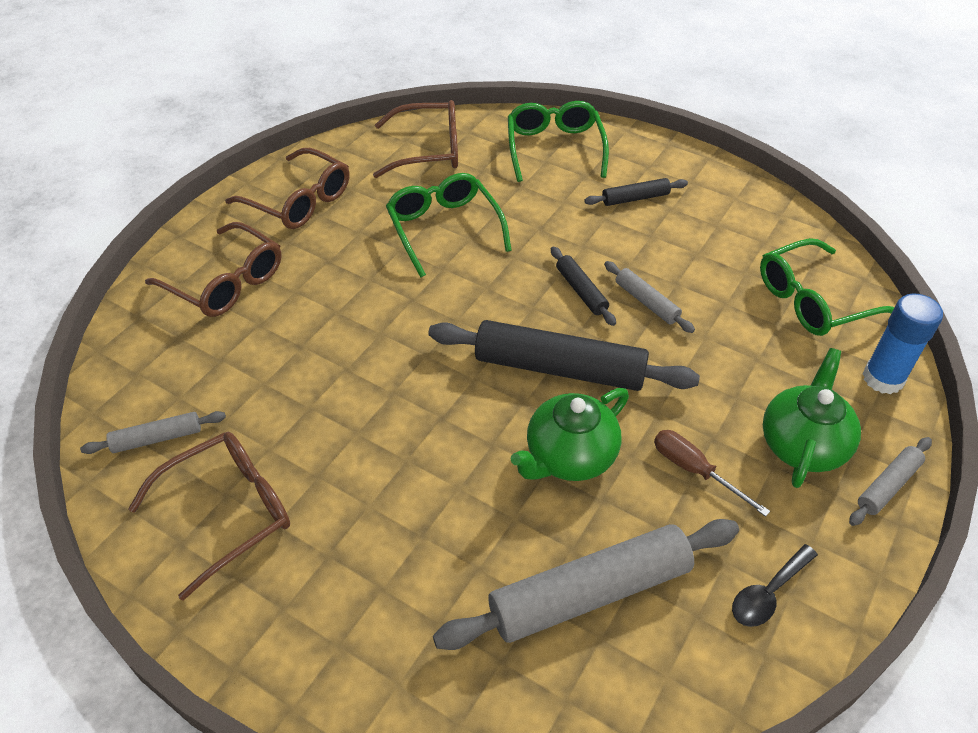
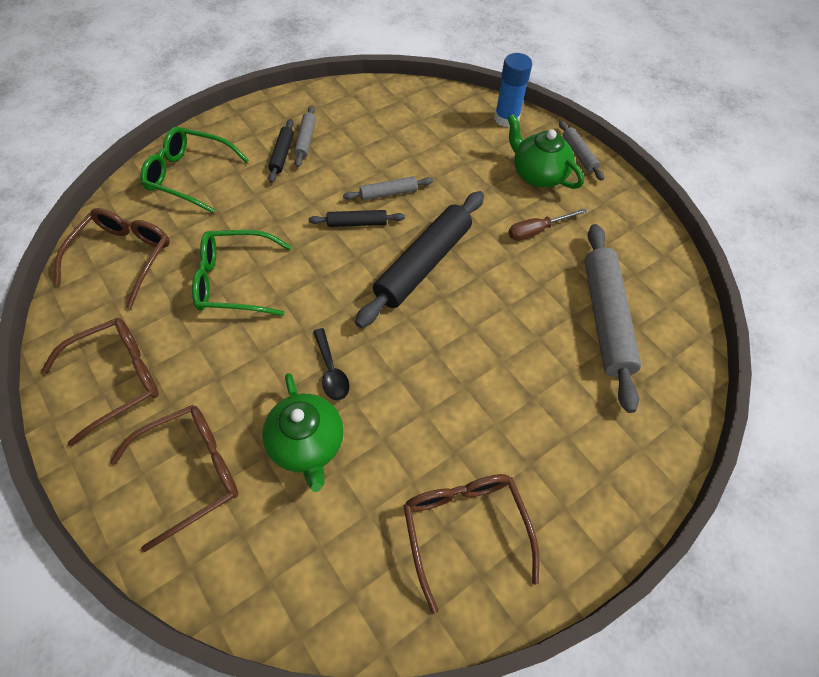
camera: 70 degrees left, 10 degrees up
(157, 438) = (360, 575): grey rolling pin -> grey rolling pin (305, 140)
(569, 457) = (501, 289): green teapot -> green teapot (307, 444)
(768, 593) = (629, 236): black spoon -> black spoon (331, 371)
(813, 300) = (432, 116): green glasses -> none

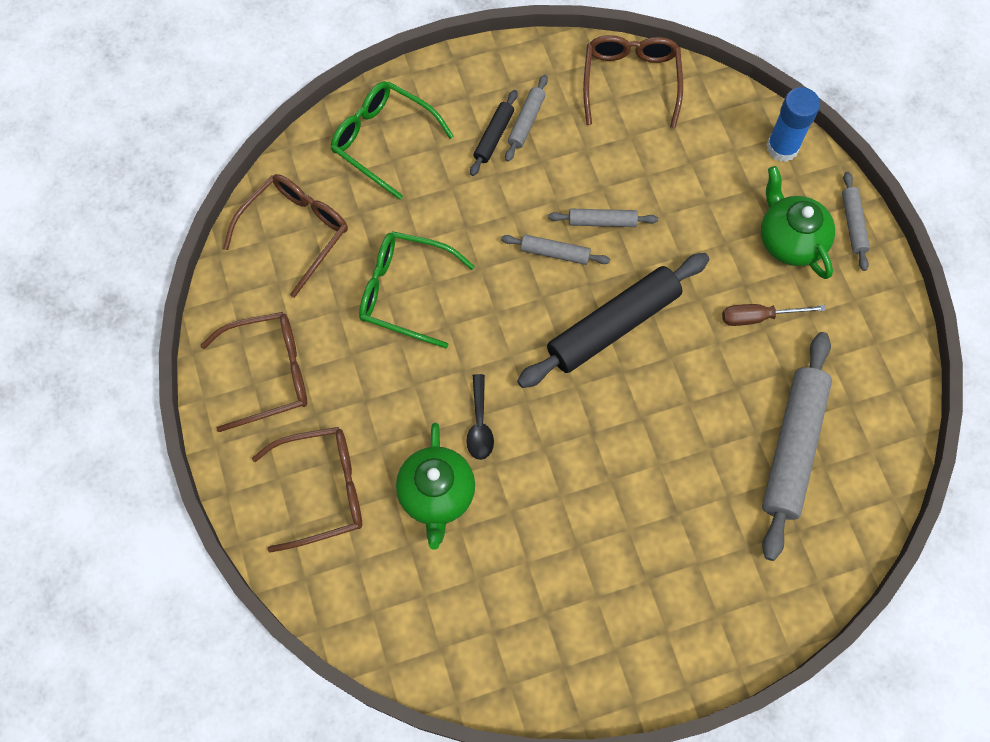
camera: 20 degrees right, 10 degrees up
(357, 223) = (555, 253): black rolling pin -> grey rolling pin
(465, 529) = (562, 621): brown glasses -> brown glasses (630, 81)

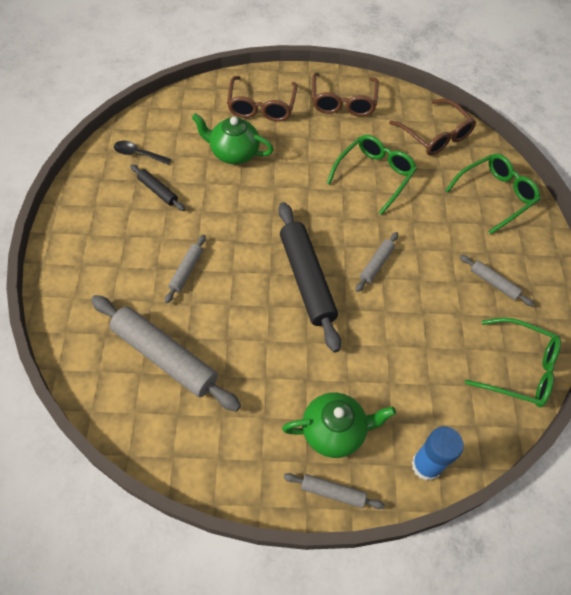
camera: 105 degrees right, 10 degrees down
(479, 424) = (267, 185): black spoon -> black spoon (138, 154)
(493, 136) = (485, 259): black rolling pin -> black rolling pin (158, 191)
(602, 222) = (393, 302): grey rolling pin -> grey rolling pin (186, 271)
(630, 81) = (519, 369): brown glasses -> green glasses
(758, 317) = (276, 378): brown screwdriver -> none

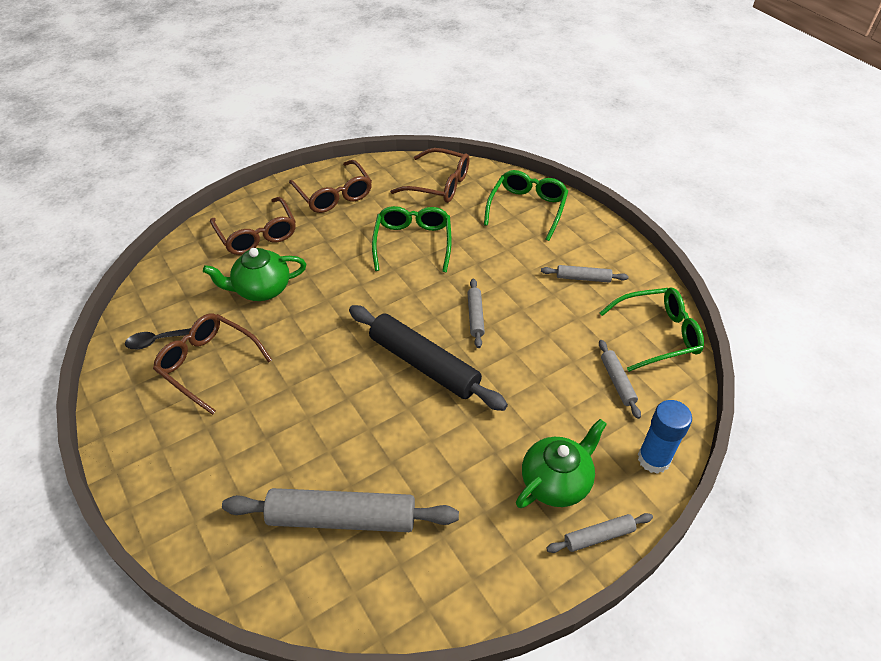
camera: 30 degrees left, 10 degrees down
(158, 191) = (208, 364): black rolling pin -> brown glasses
(186, 271) = (299, 423): grey rolling pin -> grey rolling pin (617, 382)

